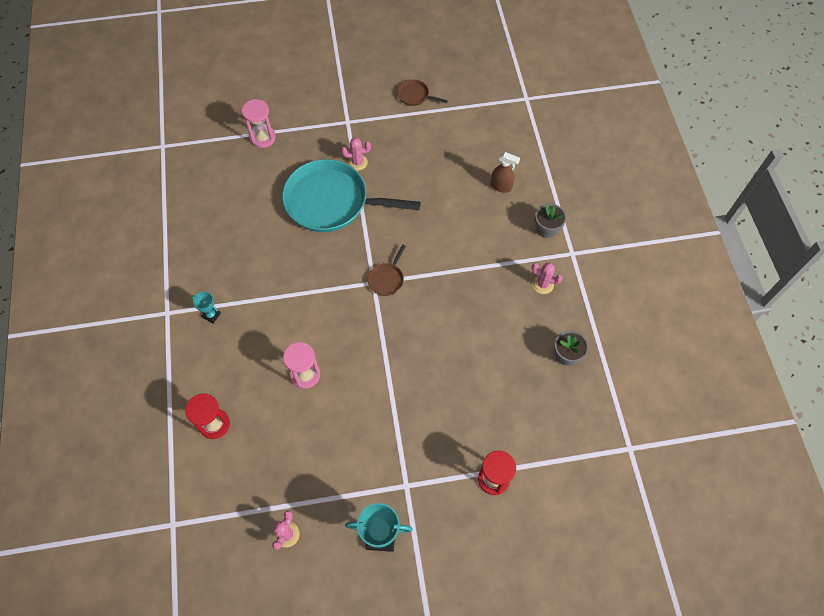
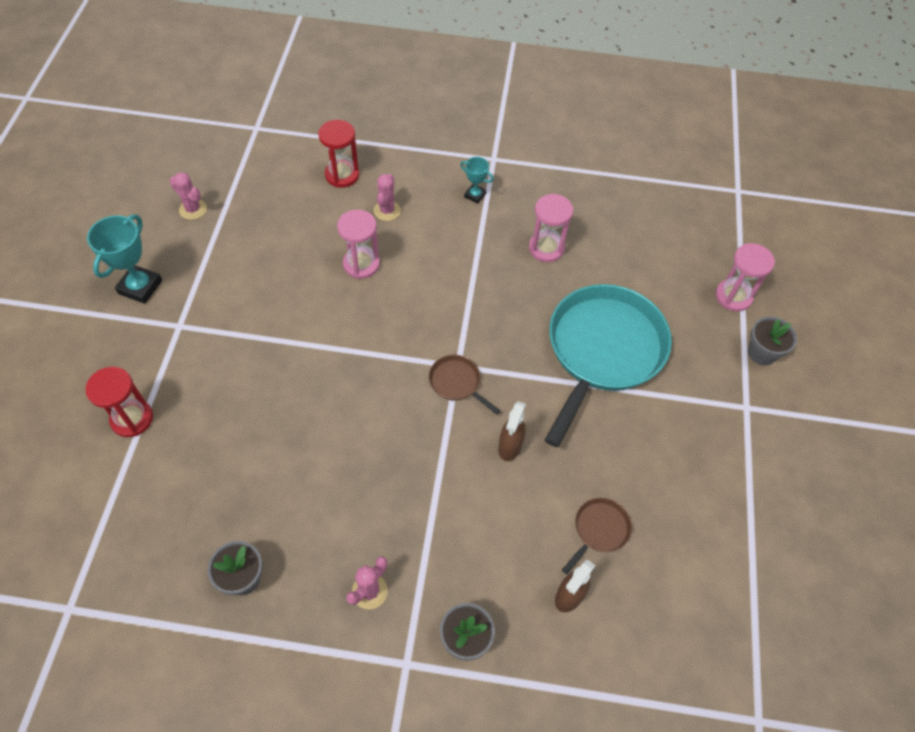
camera: 105 degrees right, 5 degrees down
(211, 315) = (475, 195): turquoise trophy -> turquoise trophy turned 75 degrees clockwise
(252, 254) = (546, 248): none -> pink hourglass
(304, 118) = (762, 353): none -> grey flower pot
(357, 162) = (665, 400): pink cactus -> pink cactus (387, 210)
(415, 95) = (789, 521): brown pan -> brown pan (599, 530)
(422, 237) = (510, 447): none -> brown spray bottle

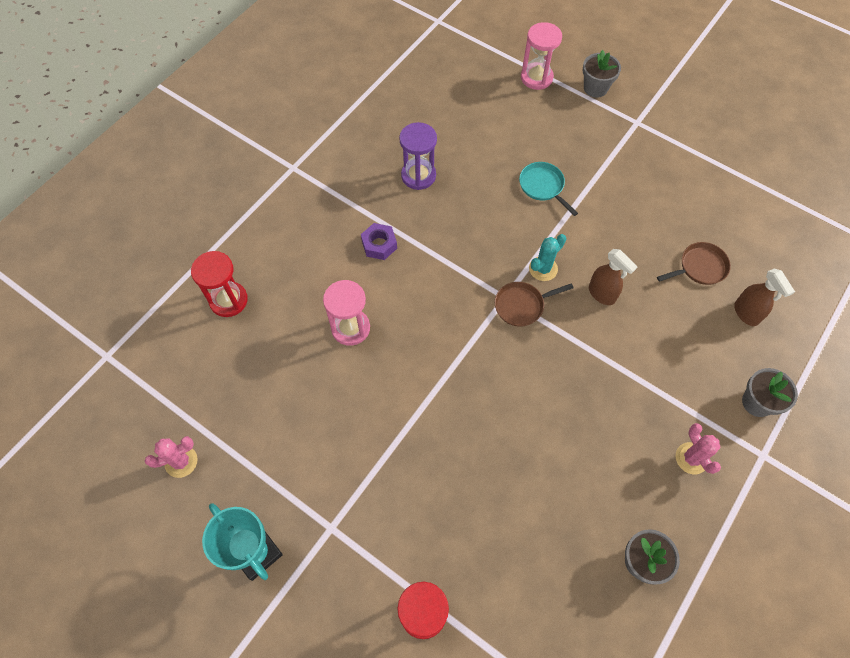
camera: 60 degrees left, 5 degrees up
(387, 210) = (299, 280): pink cactus -> none
(454, 250) = (379, 245): none -> purple nut
(475, 195) = (326, 201): turquoise trophy -> none
(508, 385) = (543, 269): none -> turquoise cactus
(546, 248) = (418, 176): pink hourglass -> purple hourglass
(599, 530) = (700, 267): brown pan -> brown pan turned 90 degrees clockwise
(603, 351) = (543, 186): turquoise pan -> turquoise pan, size x0.41

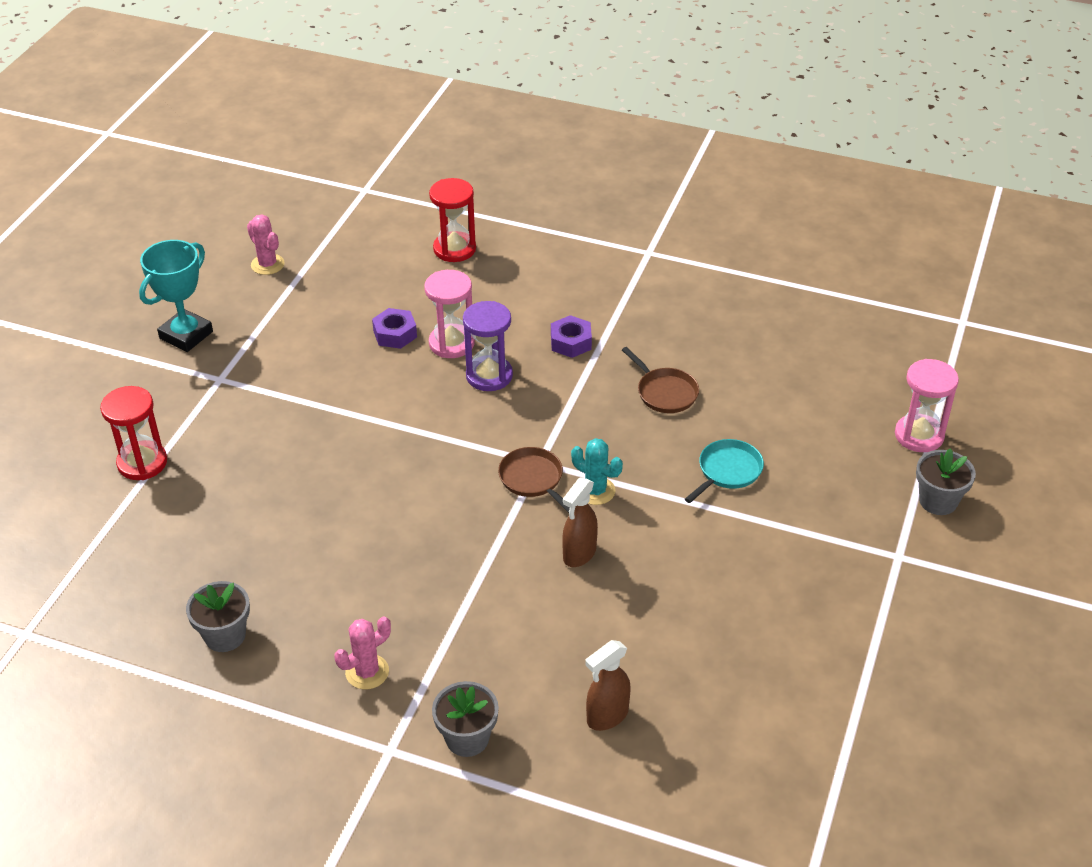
camera: 75 degrees right, 20 degrees down
(323, 369) = (395, 334): none -> purple nut
(418, 176) = (687, 354): purple hourglass -> purple hourglass (489, 376)
(700, 267) = (665, 655): brown pan -> brown pan (665, 392)

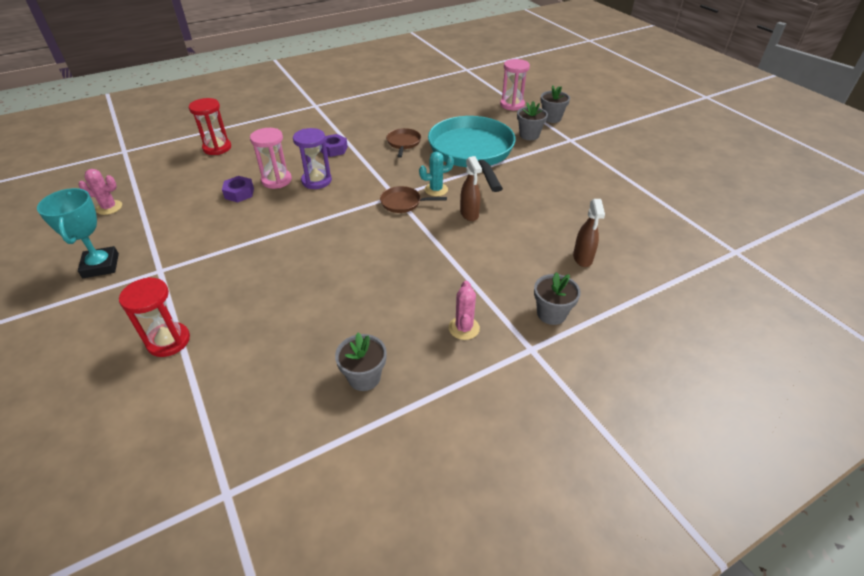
camera: 50 degrees left, 0 degrees up
(665, 392) = (403, 143): brown pan -> brown pan turned 90 degrees counterclockwise
(727, 471) = (472, 152): turquoise pan -> turquoise pan, size x2.43
(851, 504) = (529, 135): none -> grey flower pot

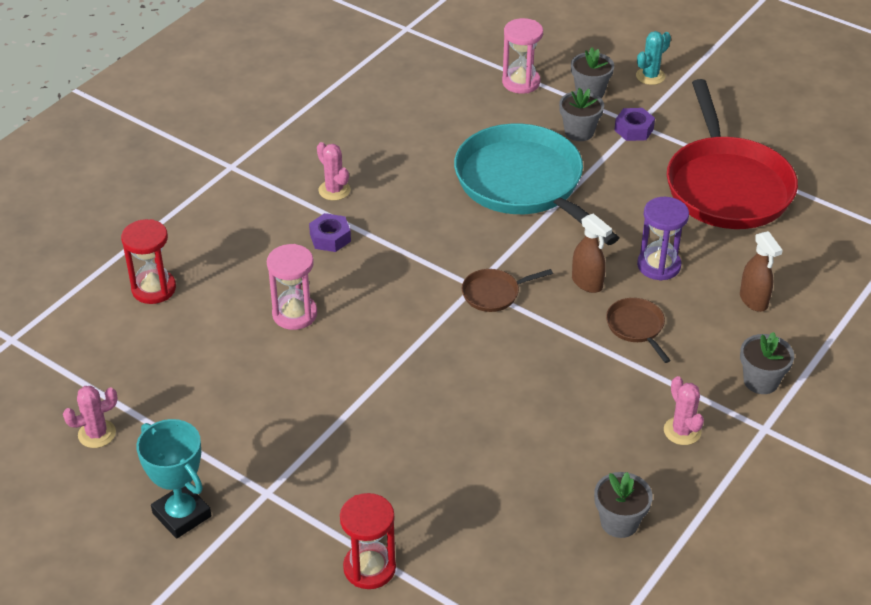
camera: 25 degrees left, 0 degrees up
(239, 193) = (261, 351): purple nut -> purple nut (633, 129)
(316, 181) = (351, 297): purple hourglass -> purple hourglass (658, 265)
(358, 128) = (334, 190): none -> pink cactus
(403, 143) = (419, 197): brown pan -> brown pan (636, 327)
(436, 189) = (520, 260): turquoise cactus -> turquoise cactus (650, 76)
(609, 186) = (726, 186): none -> red pan

